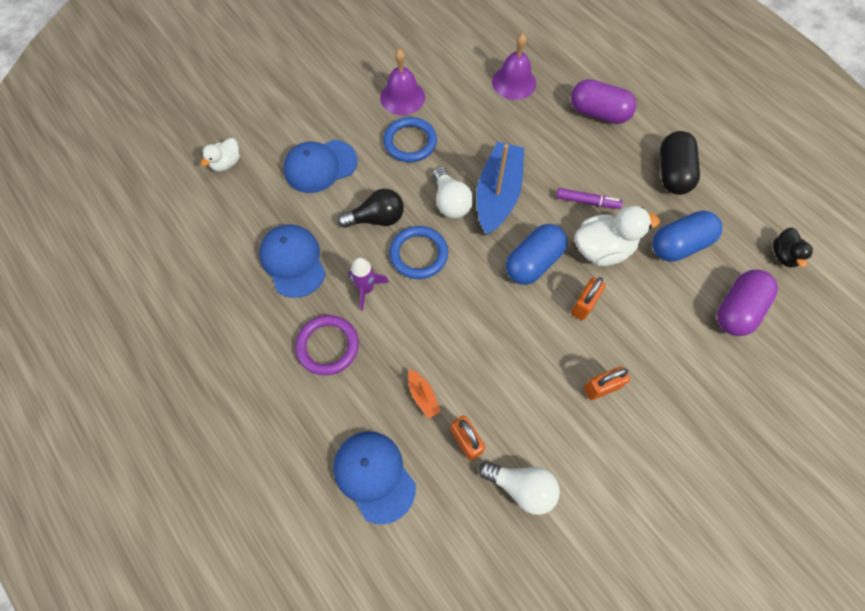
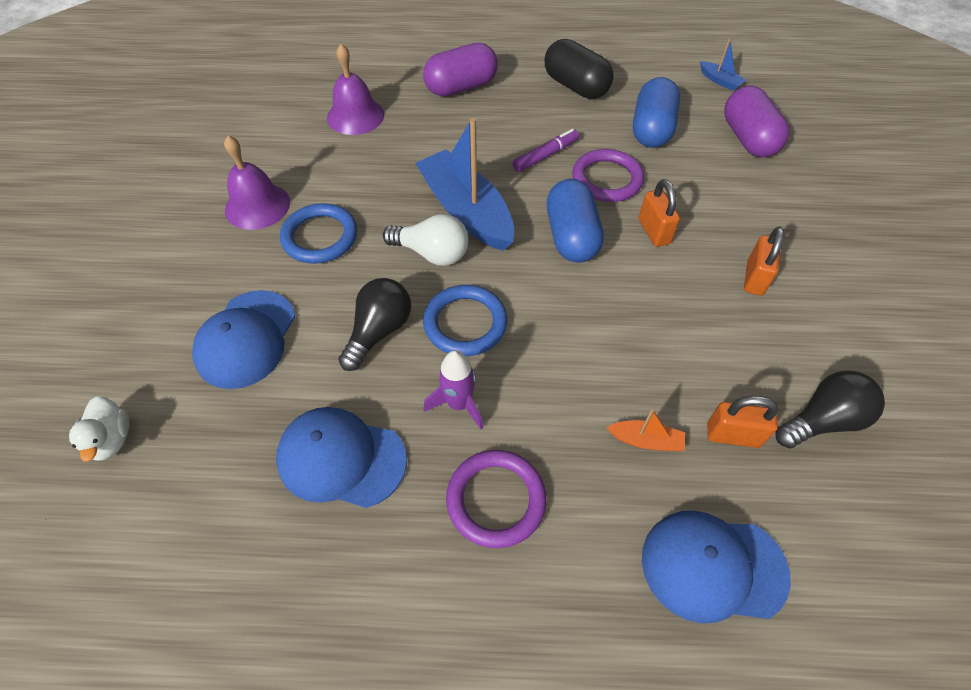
camera: 50 degrees left, 10 degrees down
(521, 487) = (822, 420): white light bulb -> black light bulb
(602, 249) = (607, 179): white duck -> purple ring
(783, 255) = (720, 81): black duck -> blue boat

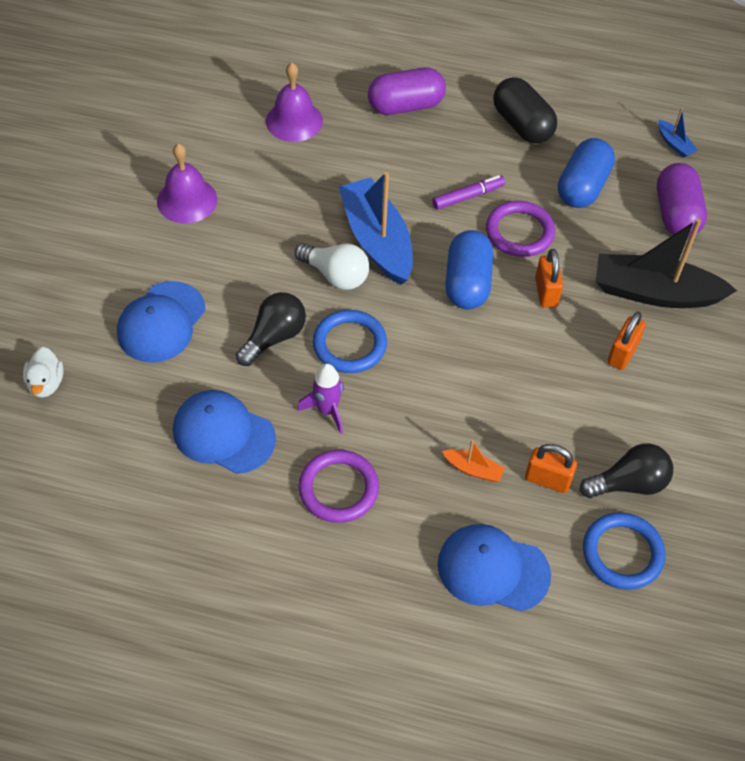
camera: 10 degrees right, 0 degrees up
(320, 237) = (238, 241): blue ring -> blue ring (622, 553)
(760, 213) = (654, 292): none -> black boat

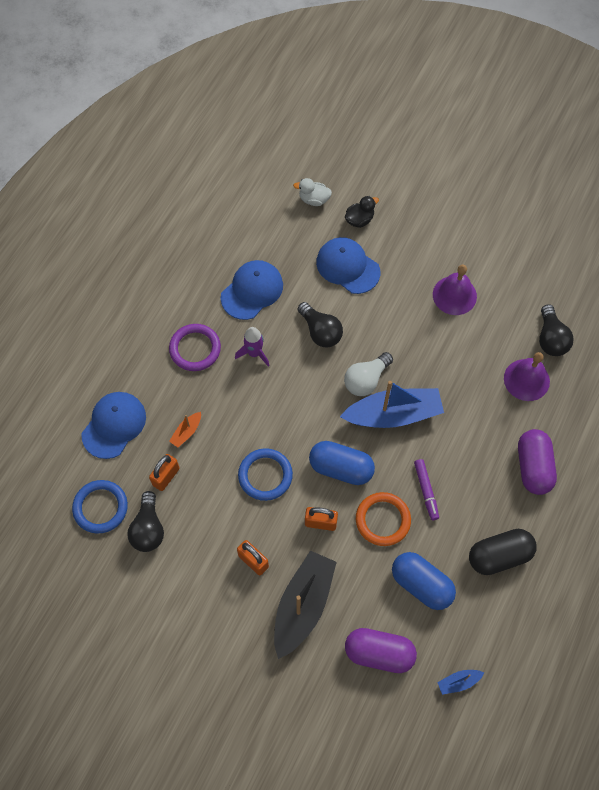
camera: 105 degrees right, 10 degrees up
(77, 320) = (359, 220): none -> black duck
(232, 104) = (551, 338): none -> black light bulb
(349, 344) = (304, 377): blue ring -> blue ring (265, 475)
(519, 232) = (383, 520): purple ring -> orange ring

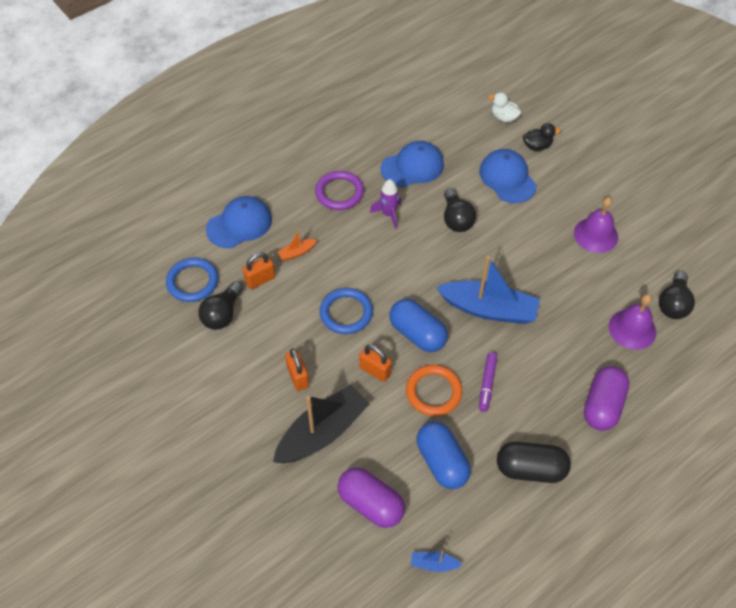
camera: 25 degrees right, 10 degrees down
(366, 380) = (478, 272): white light bulb -> none

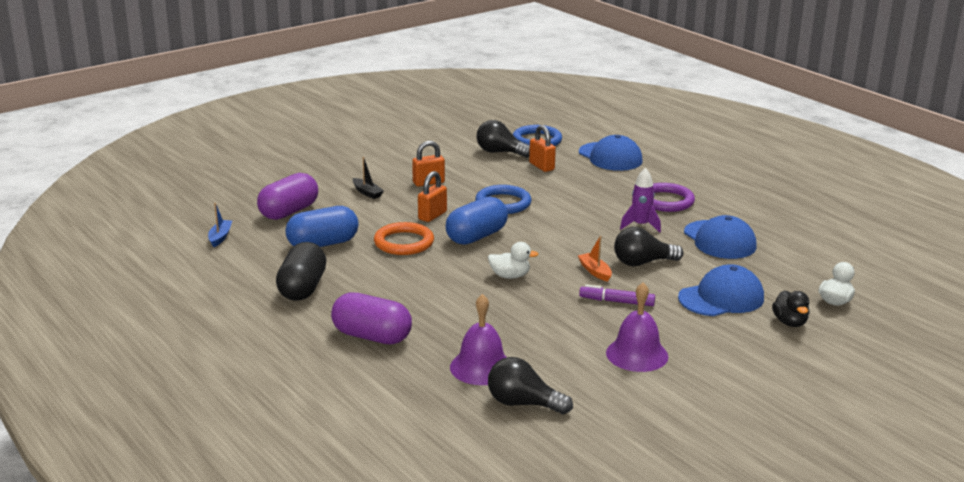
camera: 90 degrees right, 30 degrees down
(297, 252) = (578, 181): orange boat -> orange boat (595, 271)
(322, 432) = (367, 193): black boat -> black boat, size x0.42
(487, 384) = (410, 270): purple marker -> purple marker (617, 301)
(489, 309) = (510, 276): blue boat -> white duck

